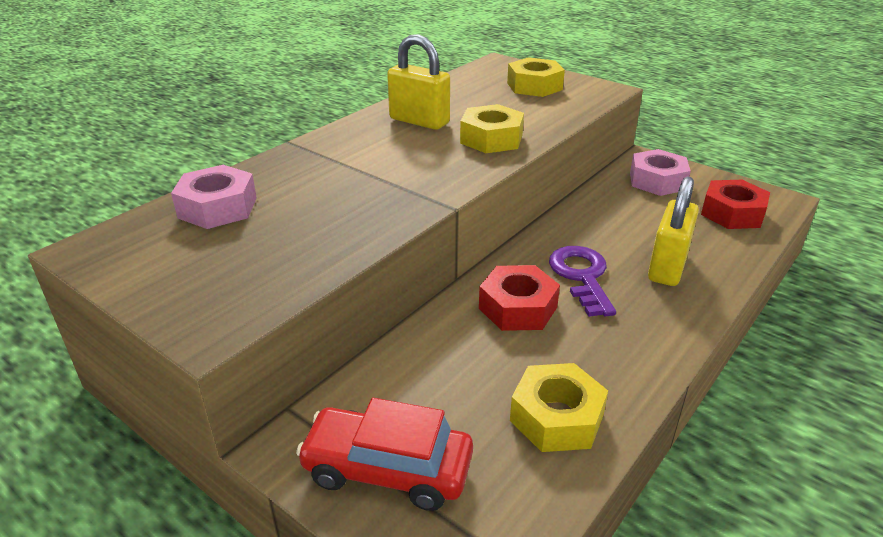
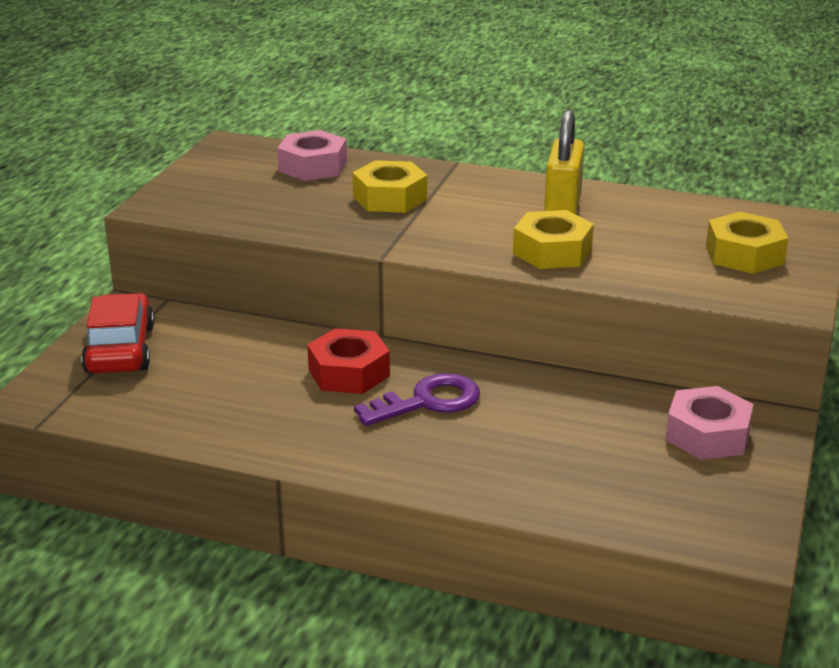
camera: 70 degrees right, 5 degrees down
(556, 417) = (202, 412): yellow nut -> yellow nut (390, 198)
(667, 267) = (485, 455): yellow padlock -> none
(732, 213) = (663, 500): red nut -> none

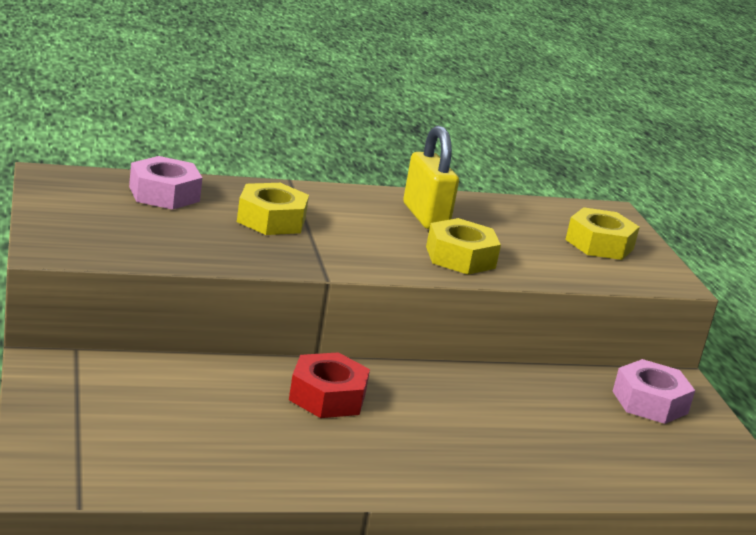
camera: 35 degrees left, 5 degrees down
(120, 349) = (84, 410): red car -> none
(428, 401) = (420, 412): purple key -> none

